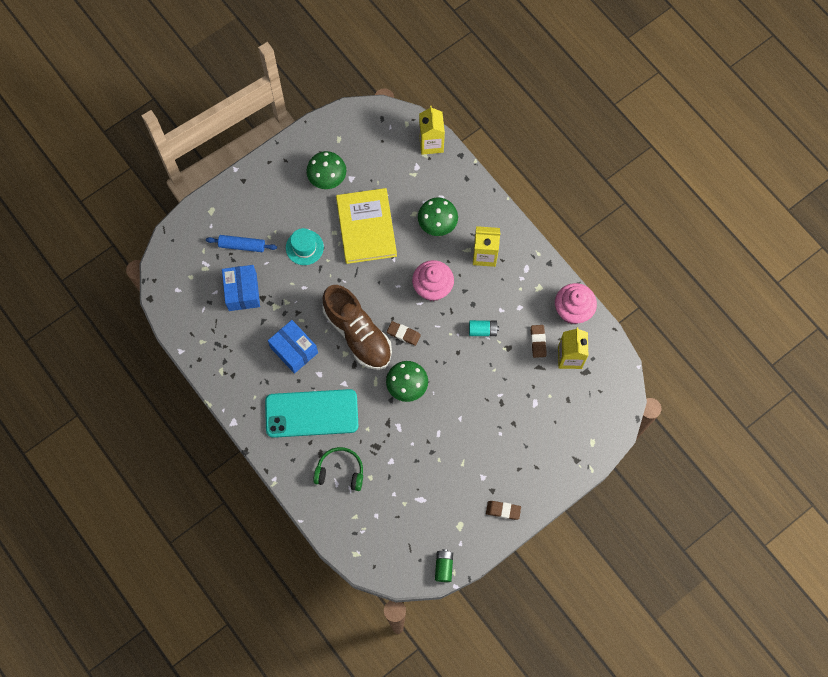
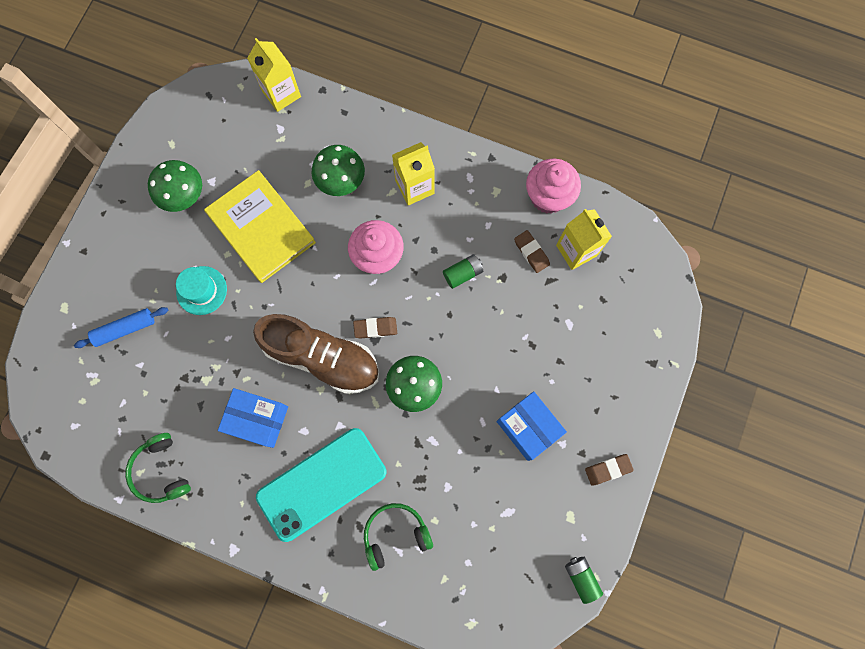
camera: 30 degrees left, 5 degrees up
(215, 348) = (161, 471): none -> green headphones
(242, 292) = (156, 384): blue box -> blue box (528, 427)
(483, 330) = (463, 274): turquoise battery -> green battery

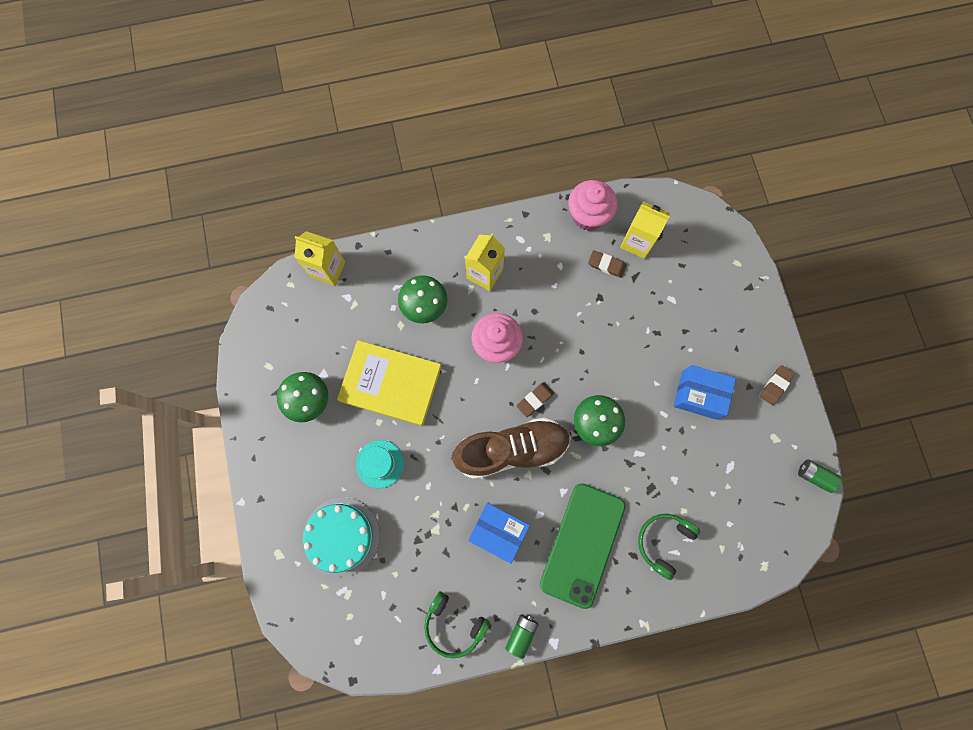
camera: 35 degrees left, 0 degrees up
(125, 329) = (341, 536): blue rolling pin -> turquoise cake
(258, 419) = (498, 531): blue box -> blue box turned 45 degrees clockwise
(321, 483) = (582, 544): turquoise phone -> green phone
(463, 274) = (569, 314): green battery -> green battery (521, 633)

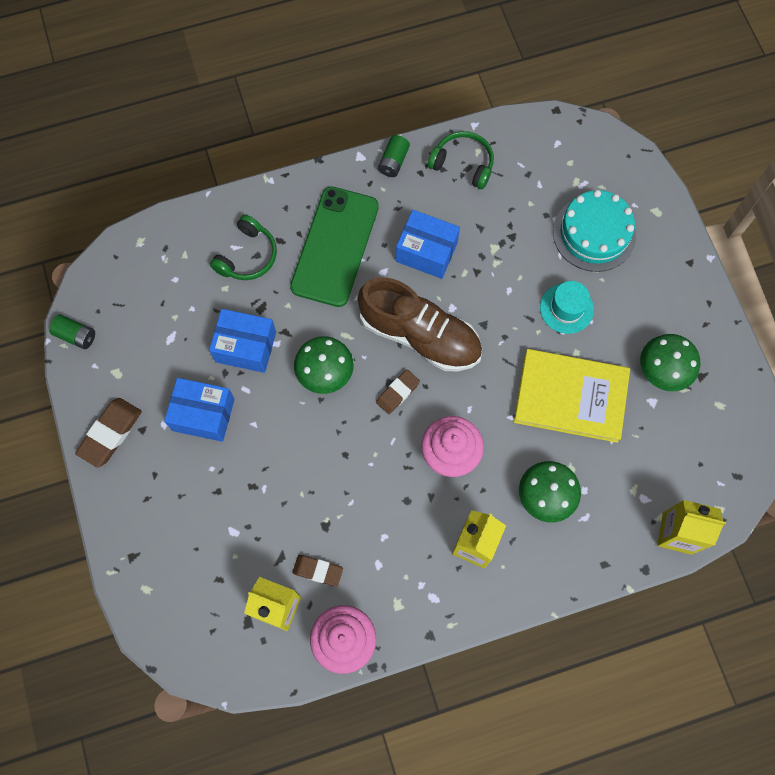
camera: 175 degrees right, 5 degrees down
(511, 450) = (420, 335): brown shoe -> brown shoe turned 135 degrees counterclockwise
(664, 452) = (245, 347): none -> blue box
(775, 385) = (110, 433): brown eraser -> brown eraser, size x1.53

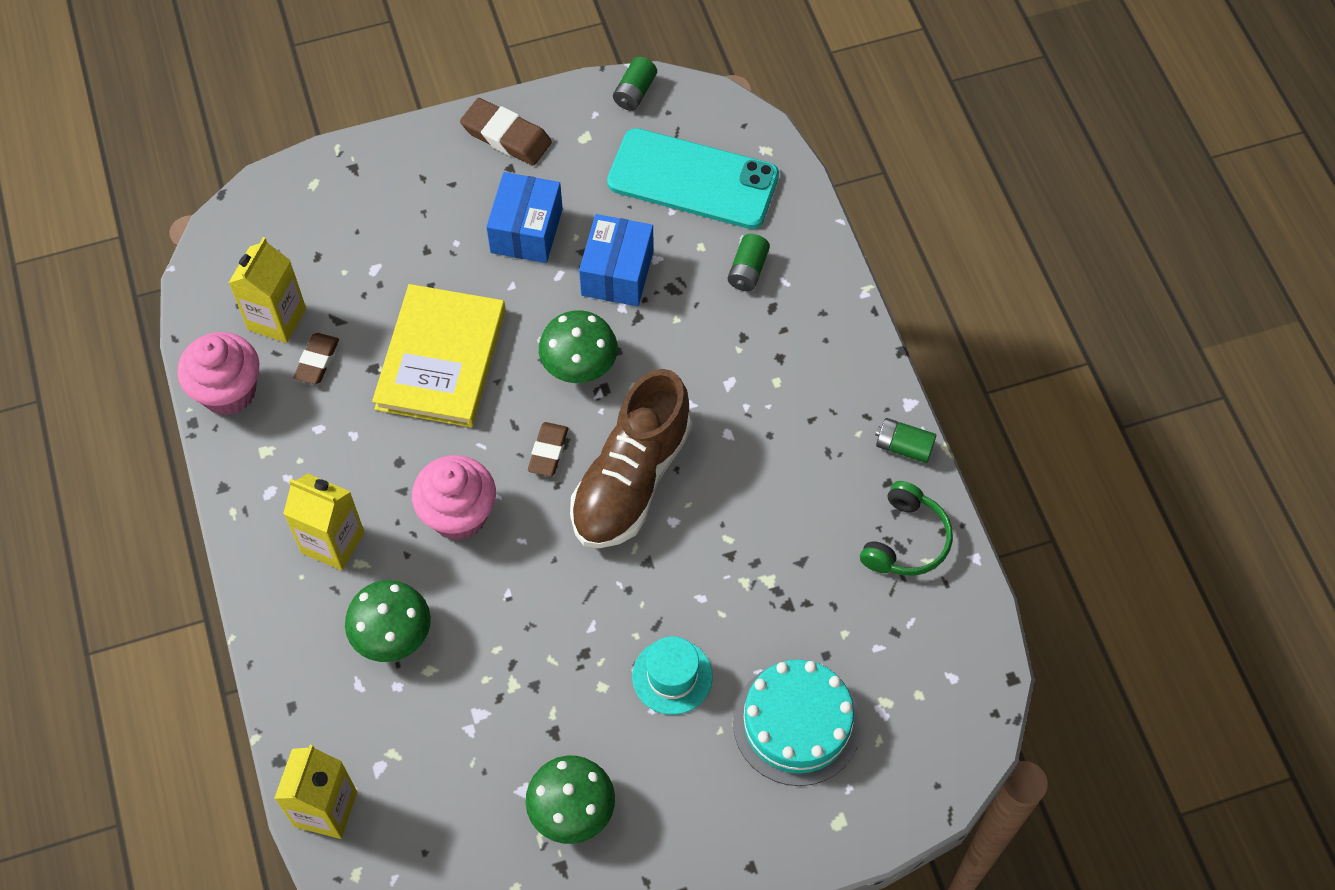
camera: 90 degrees right, 10 degrees down
(164, 293) = (693, 180): none -> turquoise phone
(248, 256) = (747, 270): green headphones -> green battery
(335, 246) = (764, 374): green phone -> none
(398, 393) = (548, 451): brown eraser -> brown eraser turned 60 degrees clockwise
(426, 252) = (759, 489): blue box -> none
(570, 397) = (534, 675): yellow book -> yellow book (441, 359)

